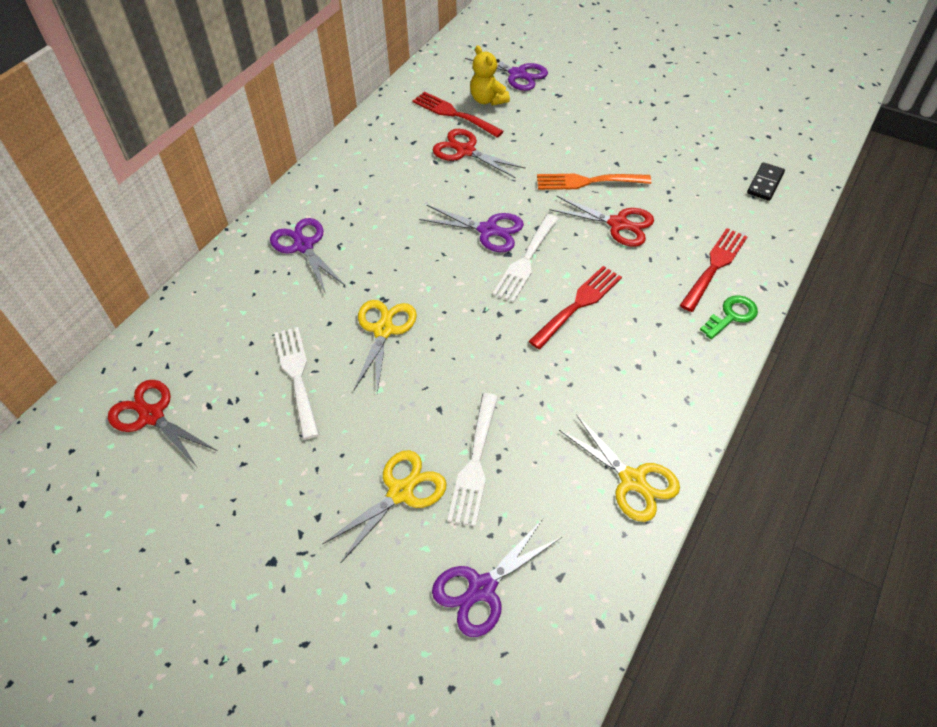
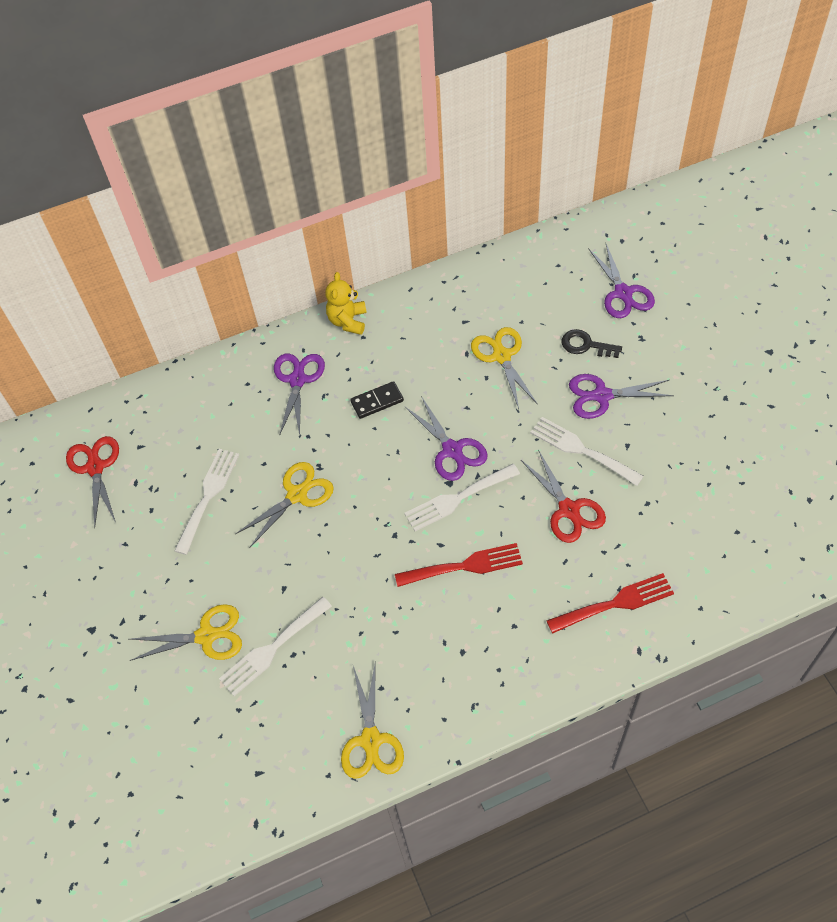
camera: 40 degrees right, 5 degrees up
(453, 114) = (525, 309): red fork -> none
(465, 151) = (501, 356): red scissors -> yellow scissors
(481, 588) = (201, 743): purple scissors -> purple scissors (601, 396)
(488, 100) = (569, 309): yellow teddy bear -> yellow teddy bear (348, 321)
(523, 116) = (585, 345): none -> black key
(587, 182) = (581, 450): orange fork -> white fork
(732, 315) = (584, 658): green key -> none
(765, 183) = (750, 549): black domino -> black domino (377, 401)

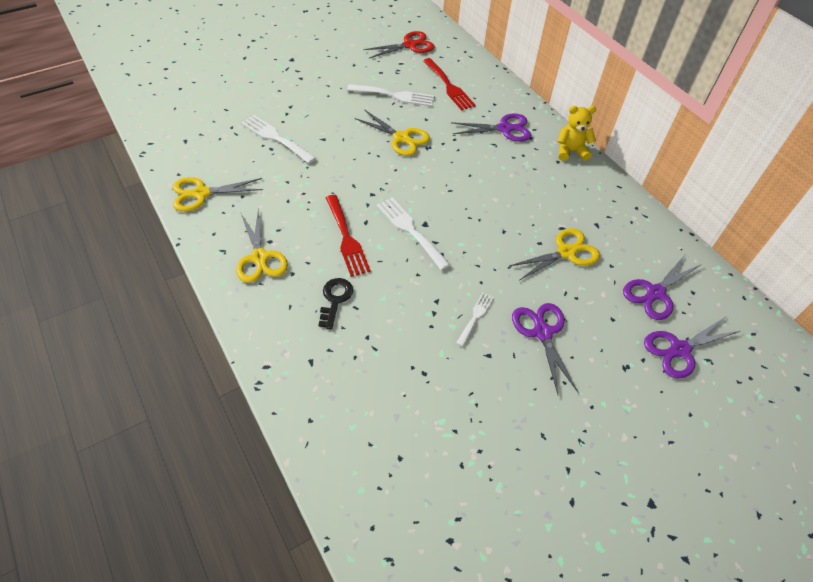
camera: 75 degrees right, 5 degrees down
(206, 636) = (286, 107): yellow scissors -> yellow scissors (260, 258)
(377, 401) = (495, 174): black domino -> none
(452, 450) = (457, 224): purple scissors -> purple scissors (655, 293)
(569, 510) = (408, 308): red scissors -> none
(581, 450) = (475, 317): white fork -> white fork, size x0.59
(585, 345) = (600, 317): black key -> black key (335, 299)
(615, 603) = (314, 347): red fork -> red fork (449, 86)

